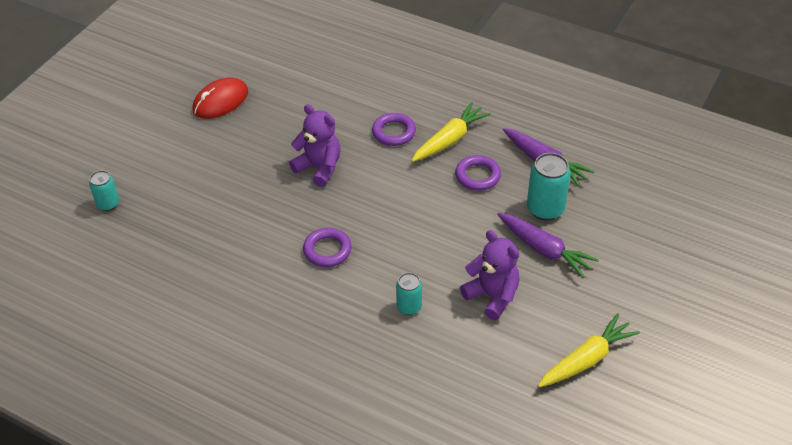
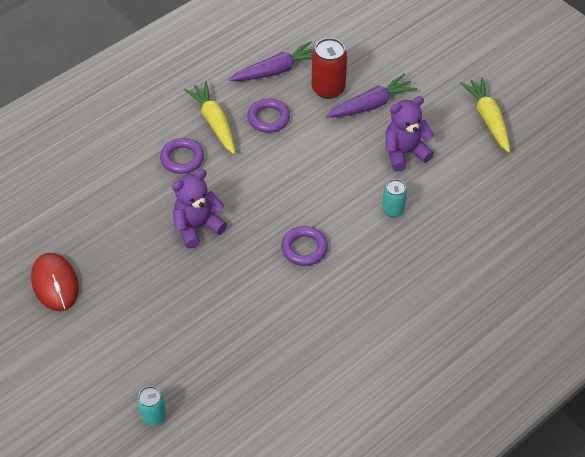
camera: 70 degrees left, 5 degrees up
(545, 209) = (328, 89): turquoise can -> red can

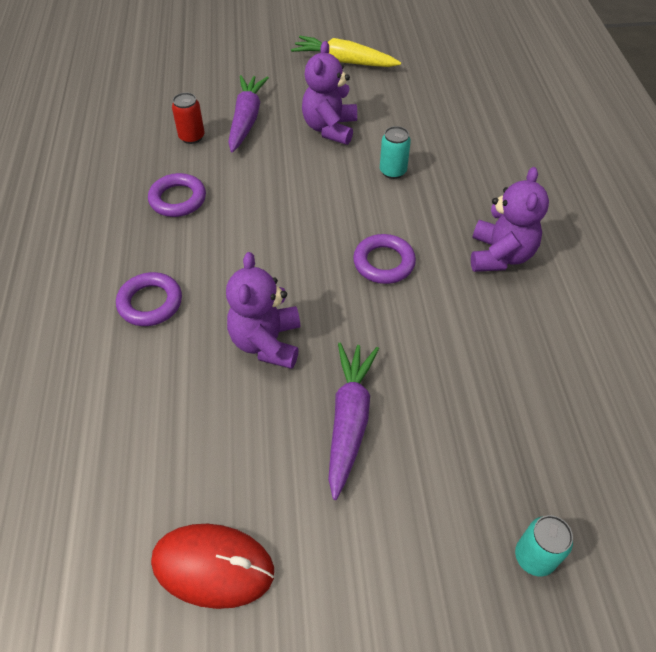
camera: 55 degrees left, 0 degrees up
(214, 122) = (131, 246): yellow carrot -> none
(276, 70) = (121, 160): purple carrot -> purple carrot (349, 420)
(328, 89) = (192, 137): red can -> red can, size x0.61
(363, 306) = (500, 255): none -> purple teddy bear

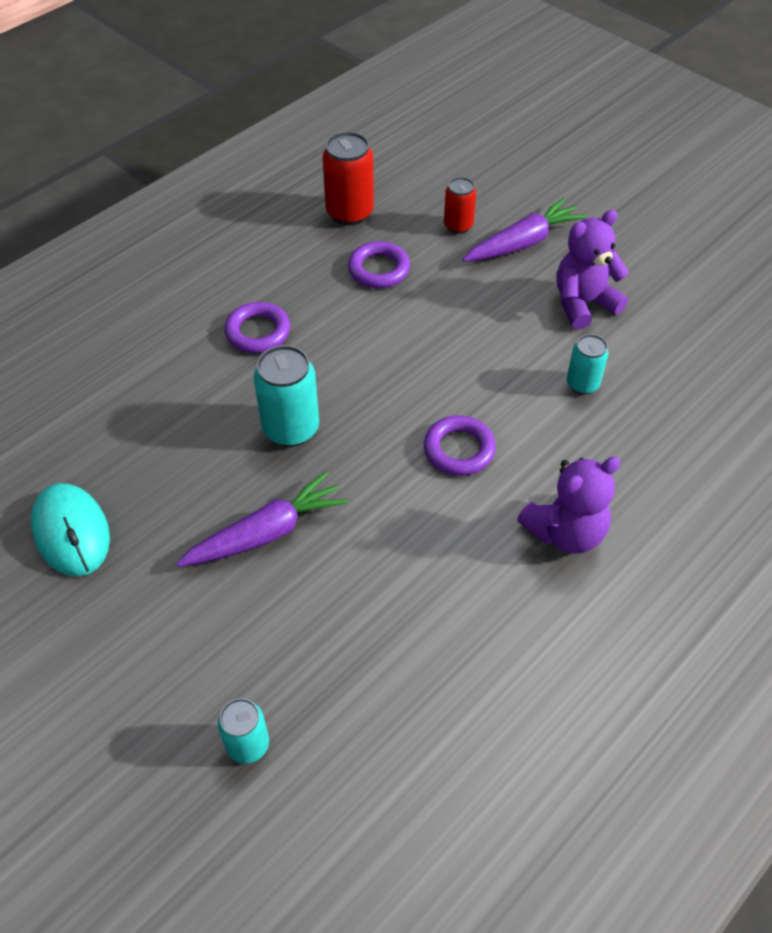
camera: 50 degrees right, 0 degrees up
(104, 179) = (349, 213): none -> red can
(213, 566) = (71, 532): red mouse -> turquoise mouse
(267, 342) = (291, 428): purple teddy bear -> turquoise can
(344, 61) = (691, 251): yellow carrot -> none

